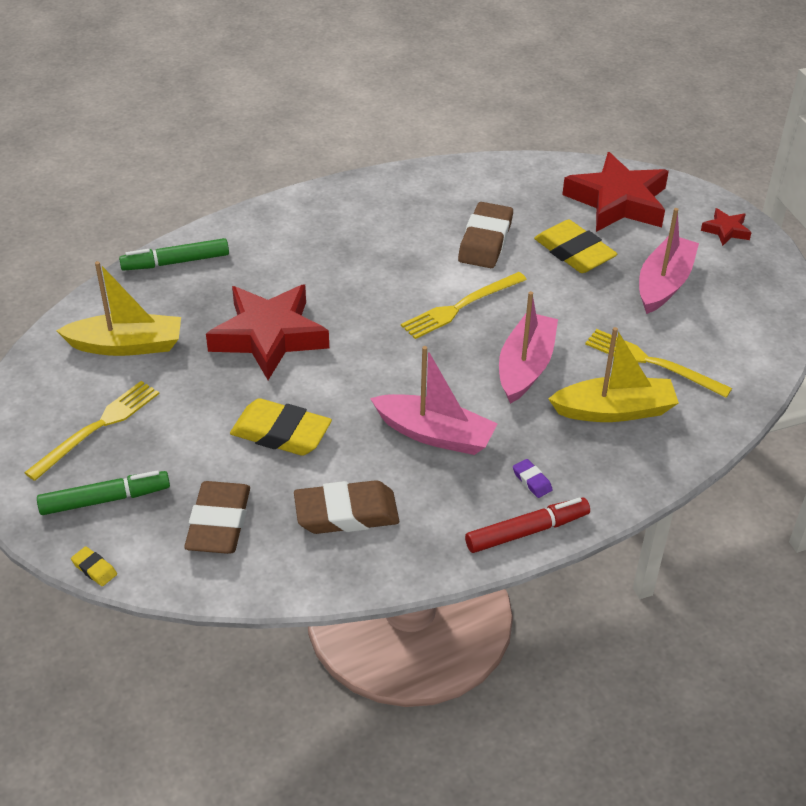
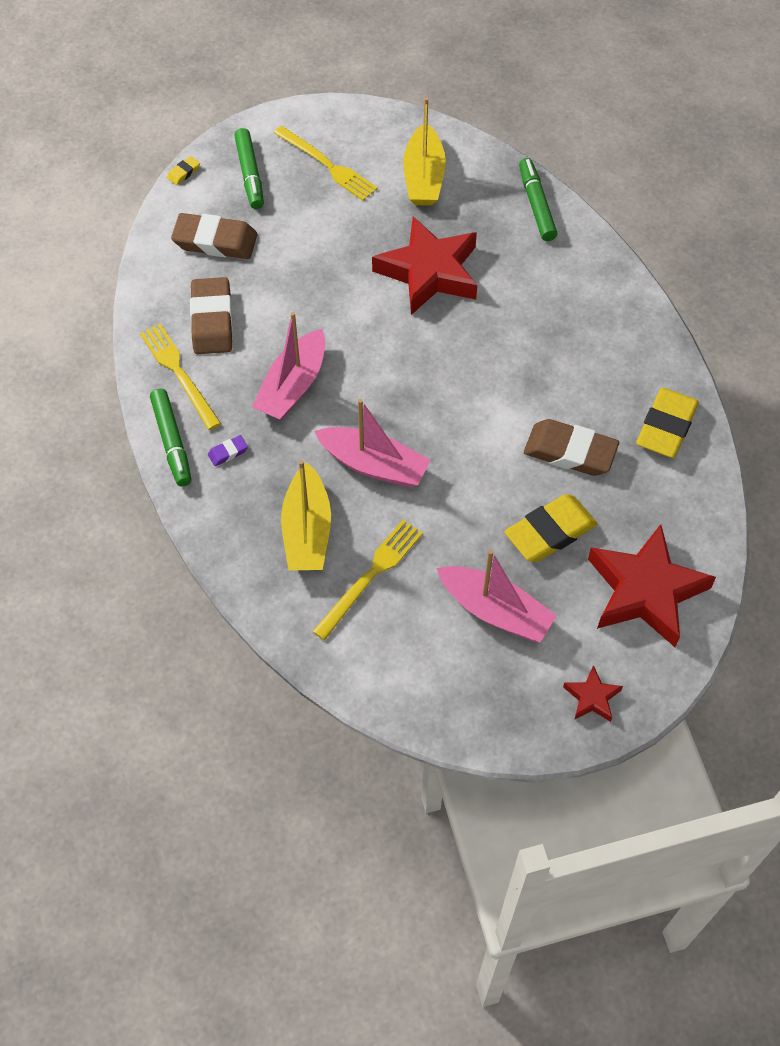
camera: 95 degrees right, 15 degrees up
(281, 433) = (307, 280): yellow eraser -> yellow eraser (666, 427)
(461, 307) = (464, 421): yellow fork -> yellow fork (179, 373)
(527, 531) = (172, 442): red marker -> green marker

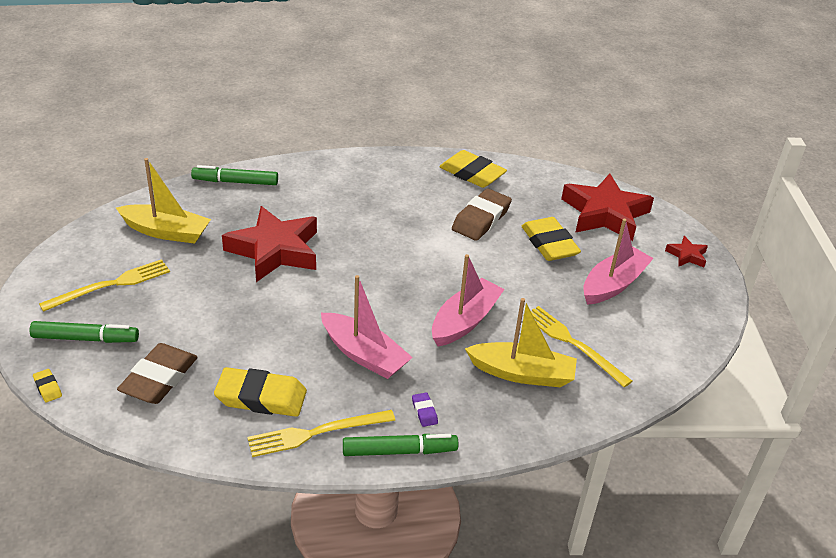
camera: 80 degrees left, 20 degrees down
(212, 320) = (261, 397): brown eraser -> yellow eraser

